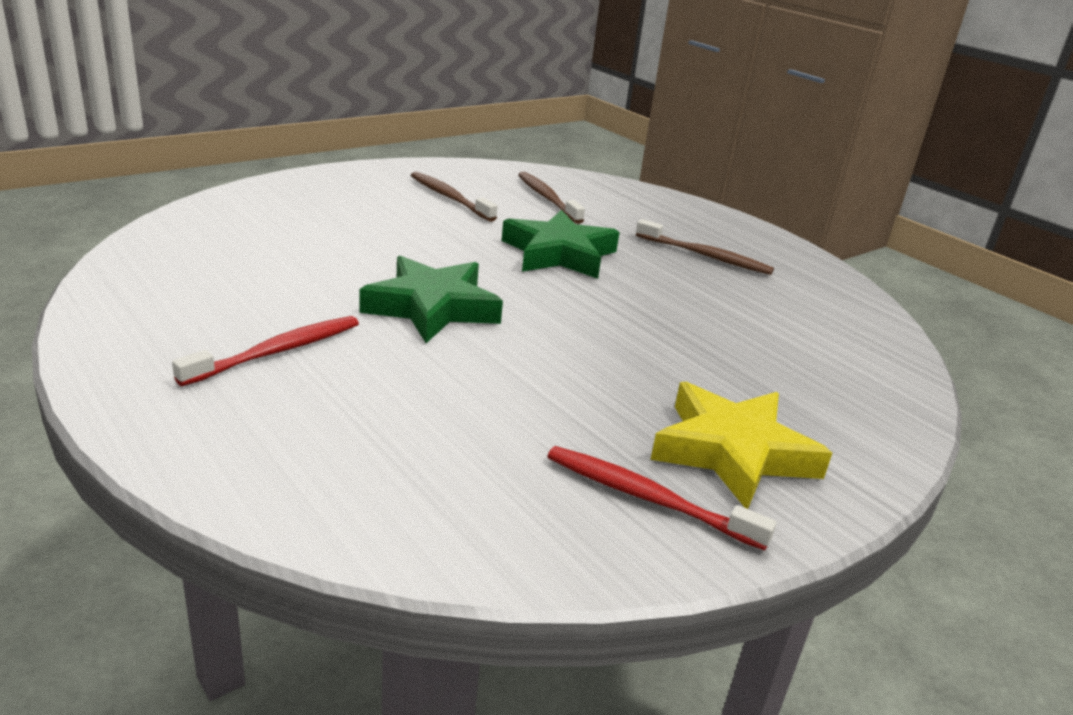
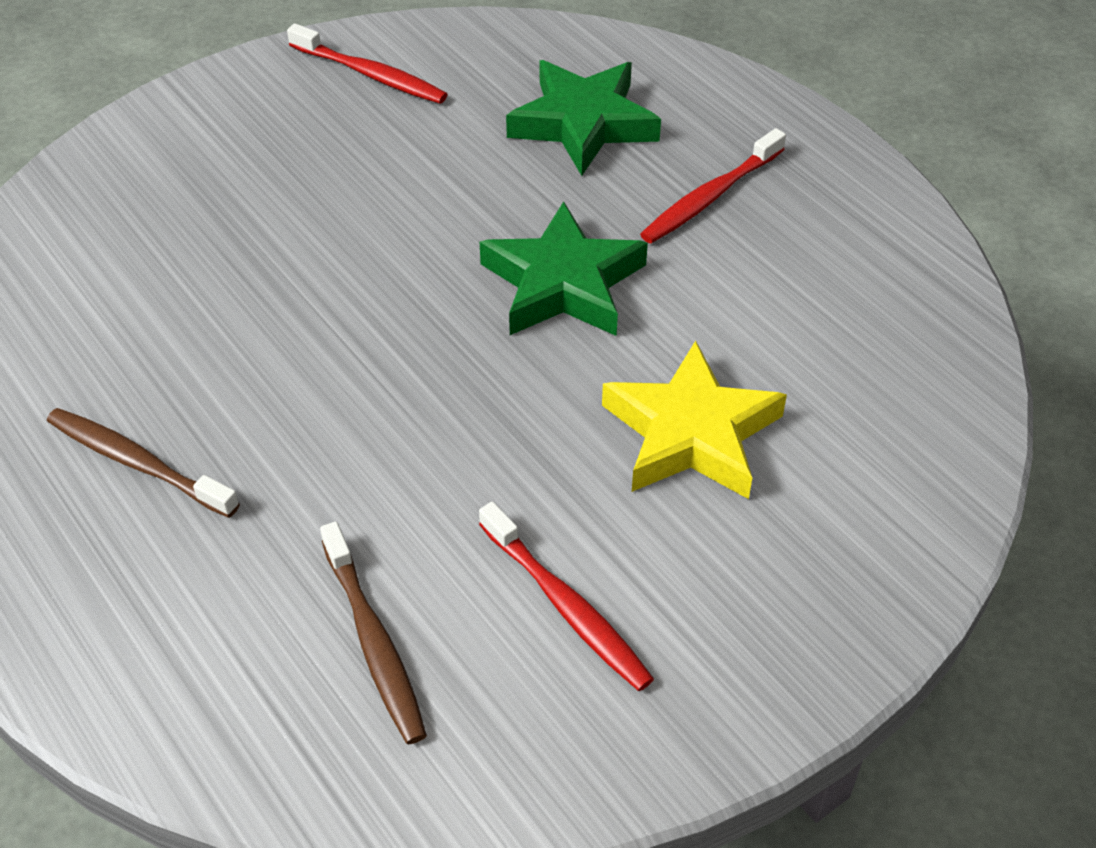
camera: 175 degrees left, 20 degrees up
(449, 198) = (566, 606): brown toothbrush -> red toothbrush
(559, 254) = (383, 433): green star -> green star (583, 123)
(733, 452) = (278, 118): yellow star -> yellow star (691, 433)

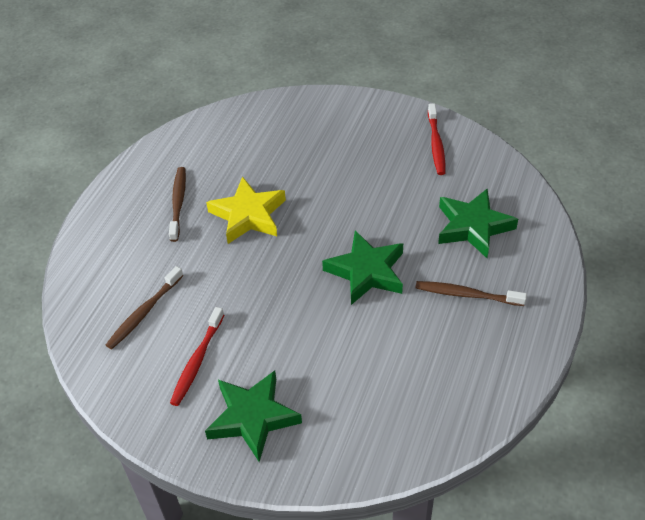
camera: 60 degrees right, 0 degrees up
(691, 433) = (315, 357): yellow star -> yellow star (248, 215)
(710, 197) = (466, 294): red toothbrush -> brown toothbrush
(756, 578) = (253, 417): none -> green star

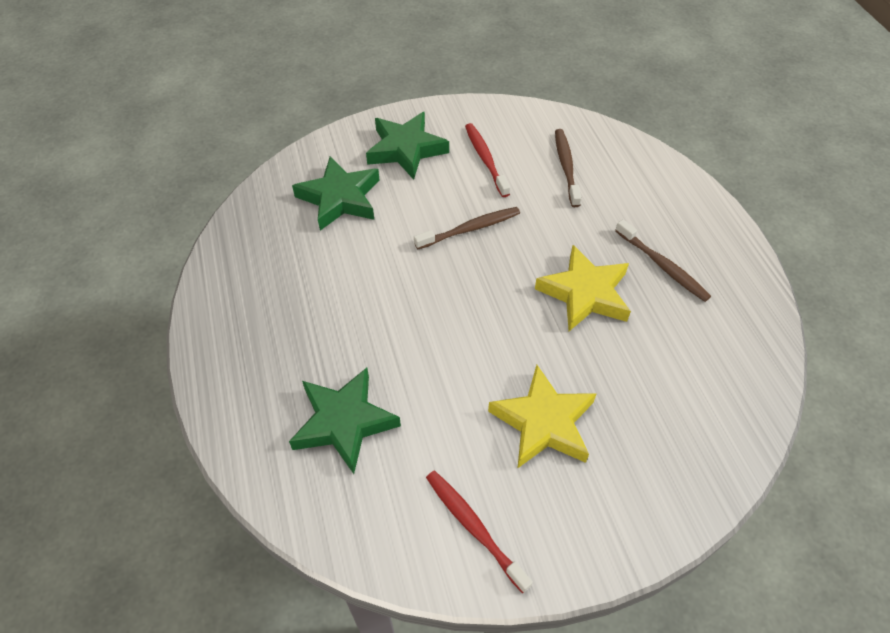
camera: 140 degrees right, 5 degrees up
(353, 166) = (543, 422): none -> yellow star
(366, 272) = (417, 303): green star -> green star (340, 198)
(466, 294) = (302, 336): brown toothbrush -> brown toothbrush (470, 229)

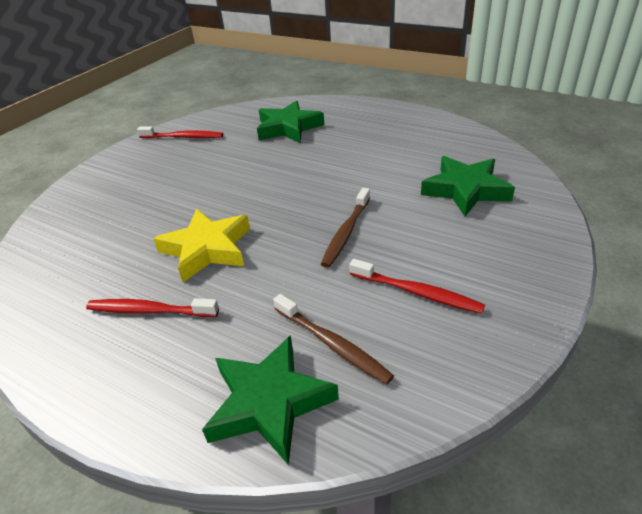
camera: 140 degrees right, 15 degrees down
(406, 149) = (492, 250): green star -> green star (269, 402)
(543, 422) = (179, 179): yellow star -> none
(662, 266) = (149, 310): brown toothbrush -> red toothbrush

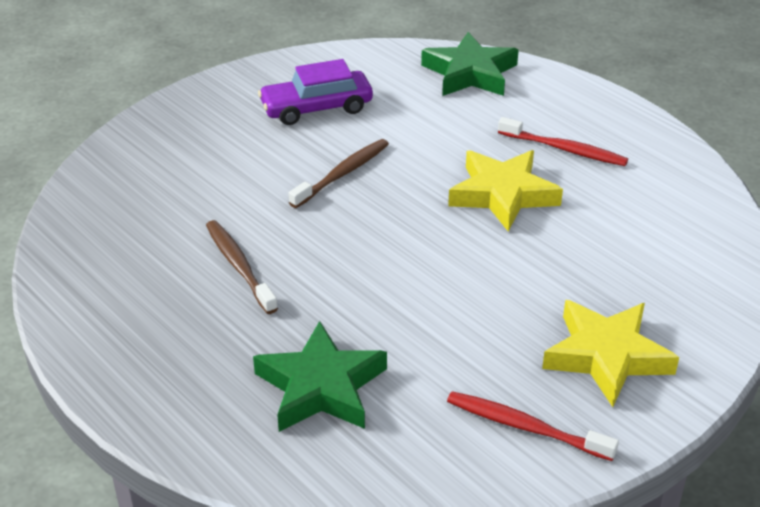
camera: 165 degrees left, 0 degrees up
(137, 171) = (606, 356): none -> yellow star
(332, 344) = (409, 92): brown toothbrush -> brown toothbrush (239, 266)
(417, 292) = (316, 108): red toothbrush -> purple car
(465, 190) = (171, 187): green star -> none

